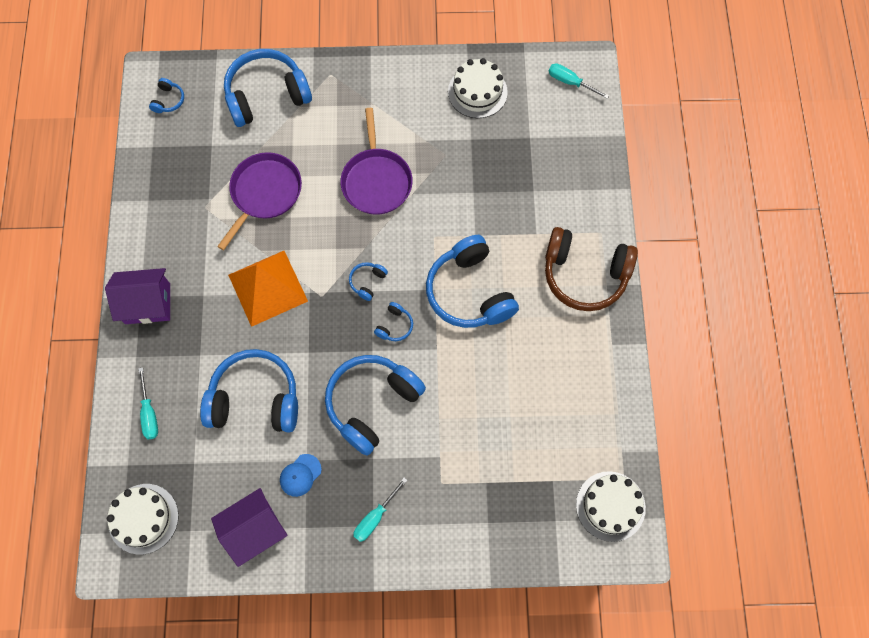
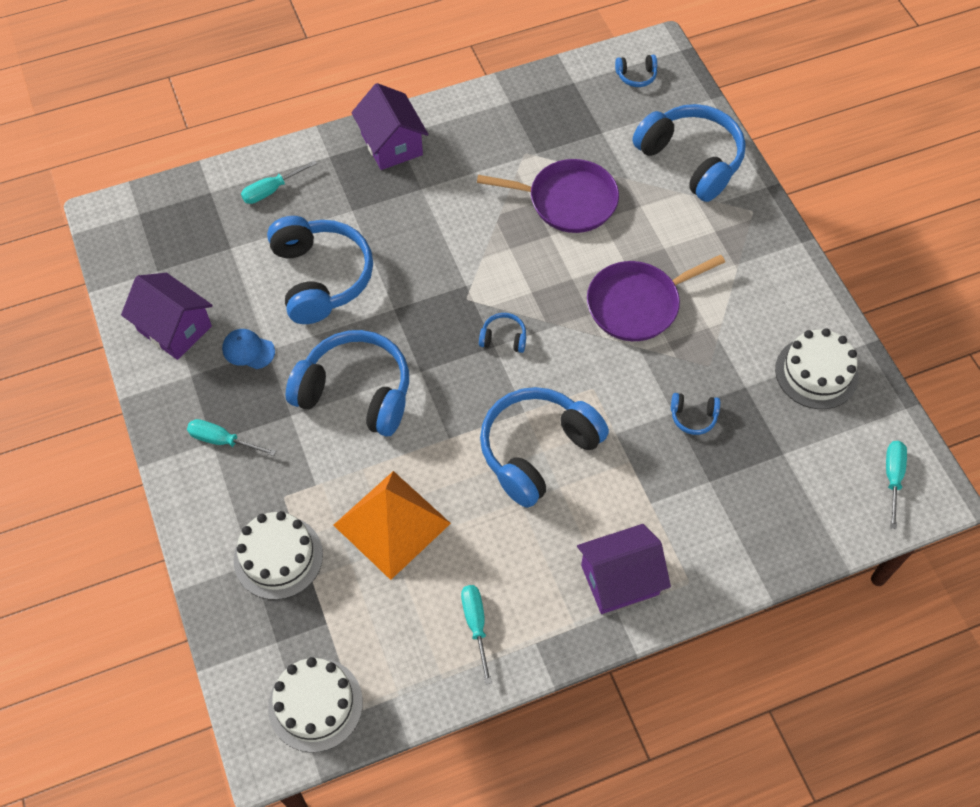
camera: 70 degrees right, 10 degrees down
(143, 518) = (158, 226): white cake -> white cake (278, 557)
(268, 287) = (455, 244): orange pyramid -> orange pyramid (392, 524)
(394, 326) = (460, 384): blue headphones -> blue headphones (693, 417)
(584, 274) = (619, 579): brown headphones -> purple house
(587, 379) = (476, 625): none -> turquoise screwdriver

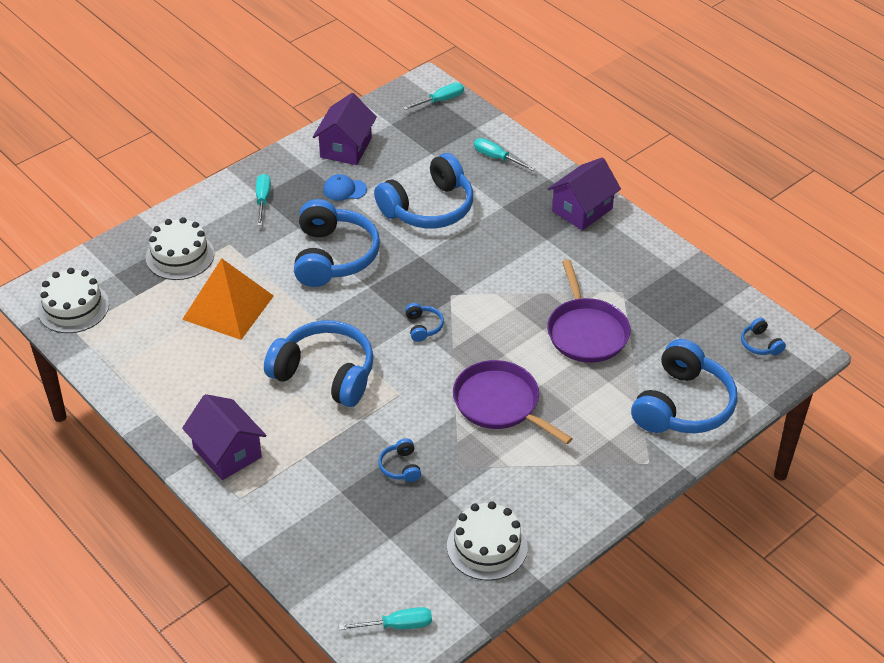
camera: 70 degrees right, 15 degrees down
(248, 350) = (344, 189): blue cap -> blue cap turned 90 degrees counterclockwise
(476, 625) = (160, 376): turquoise screwdriver -> turquoise screwdriver (440, 100)

